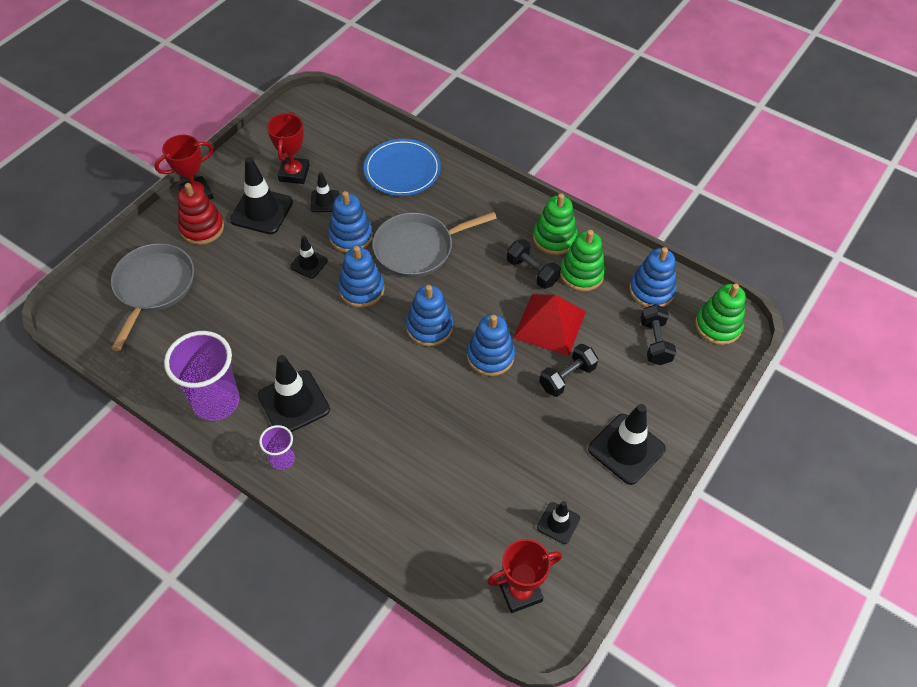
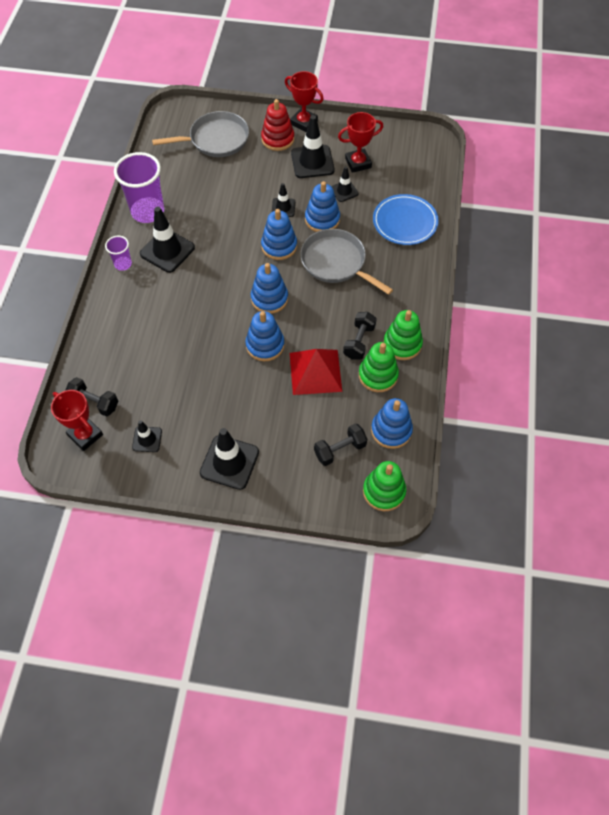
camera: 65 degrees right, 5 degrees up
(567, 377) = (273, 401): black dumbbell -> black dumbbell (94, 402)

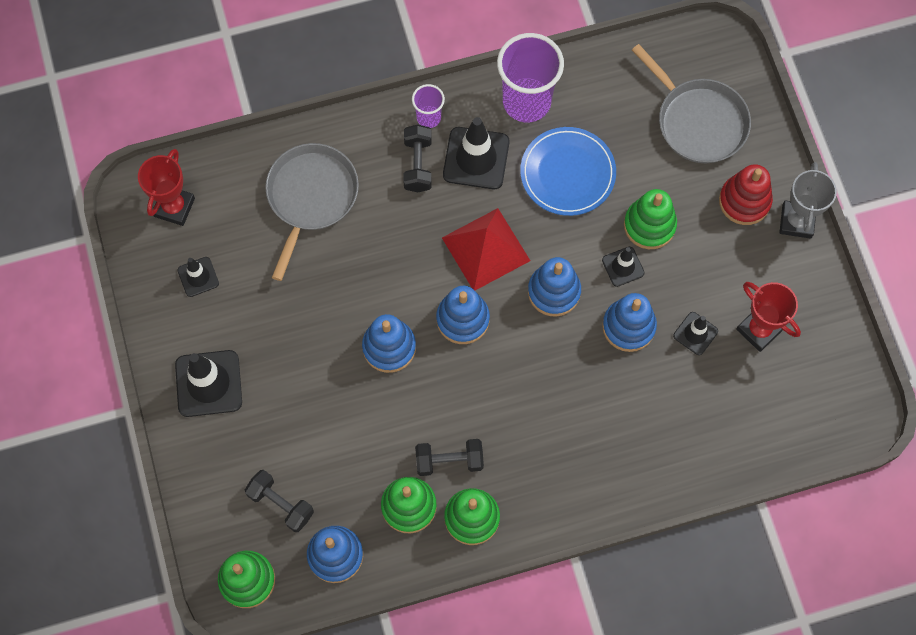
camera: 65 degrees right, 10 degrees up
(94, 402) = (220, 193): black dumbbell -> black dumbbell (418, 164)
(265, 185) = (649, 225): none -> green stacking toy
(303, 122) = (796, 221): red trophy -> grey trophy
(312, 162) = (727, 267): black traffic cone -> none
(315, 372) = (378, 426): red pyramid -> red pyramid (486, 249)
(336, 262) = (563, 376): grey pan -> grey pan (311, 196)
(405, 222) = (682, 439): blue plate -> blue plate (567, 173)

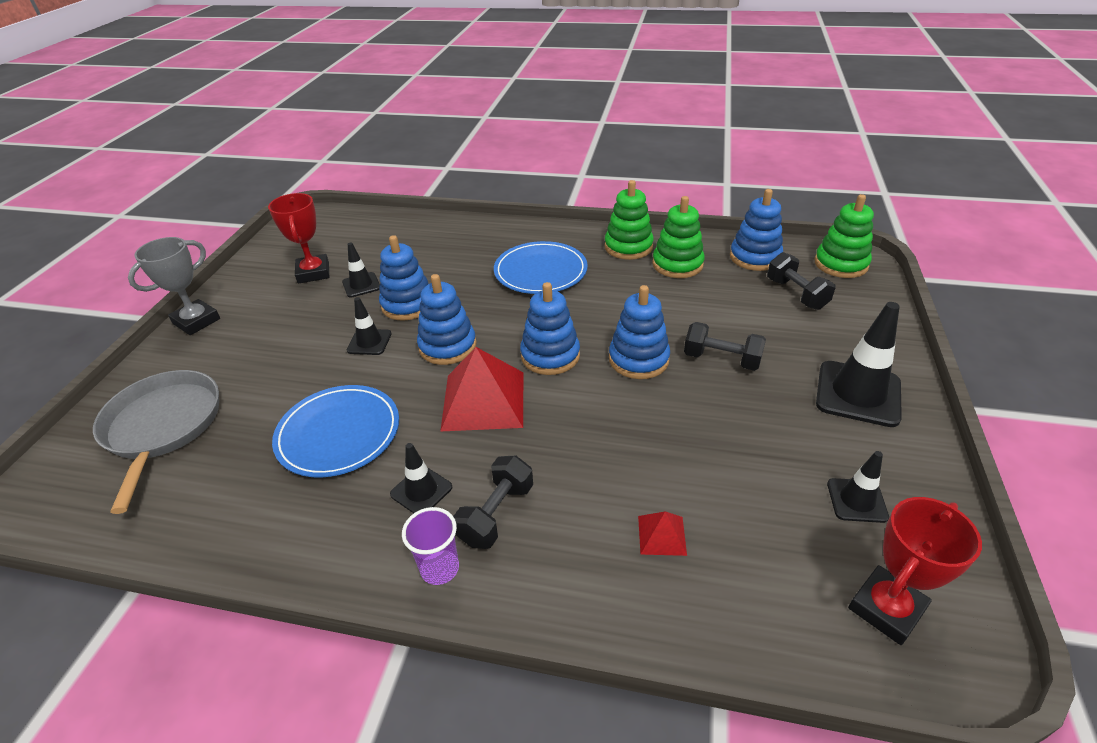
camera: 150 degrees left, 30 degrees down
(311, 196) = (662, 535): grey pan -> red pyramid
(449, 461) = (627, 277): black dumbbell -> black dumbbell (721, 359)
(476, 158) = (421, 491): black traffic cone -> black traffic cone, size x0.56
(526, 102) = (304, 530): purple cup -> none
(538, 433) = (540, 271): none -> blue plate
(649, 225) = (313, 362): green stacking toy -> none
(744, 201) = (215, 349): red stacking toy -> none

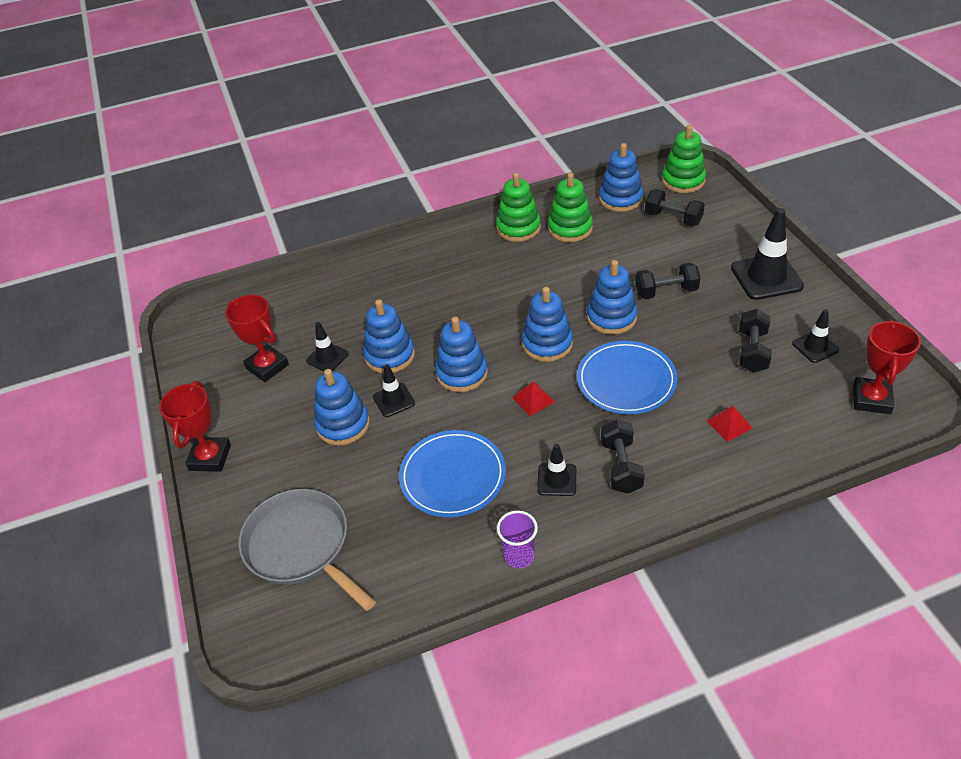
camera: 30 degrees left, 5 degrees up
(196, 321) = (210, 457): grey trophy -> red trophy
(310, 343) = (343, 425): none -> blue stacking toy
(440, 568) = (620, 516): purple cup -> purple cup (519, 556)
(483, 400) = (533, 399): red pyramid -> red pyramid, size x0.46
(540, 271) = (469, 279): blue plate -> blue plate (626, 380)
(767, 466) = (752, 351): none -> black dumbbell

